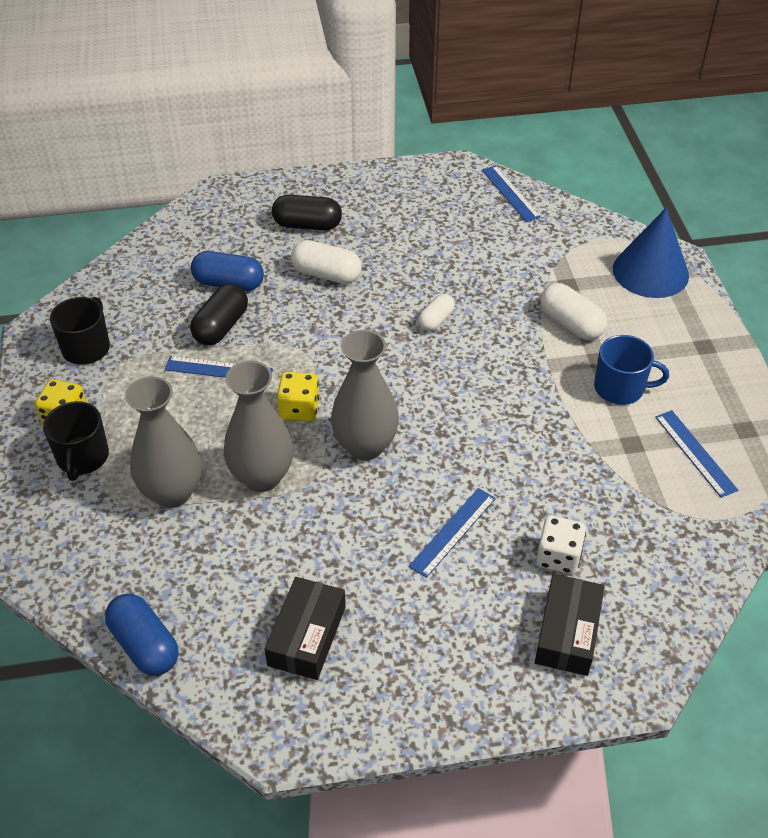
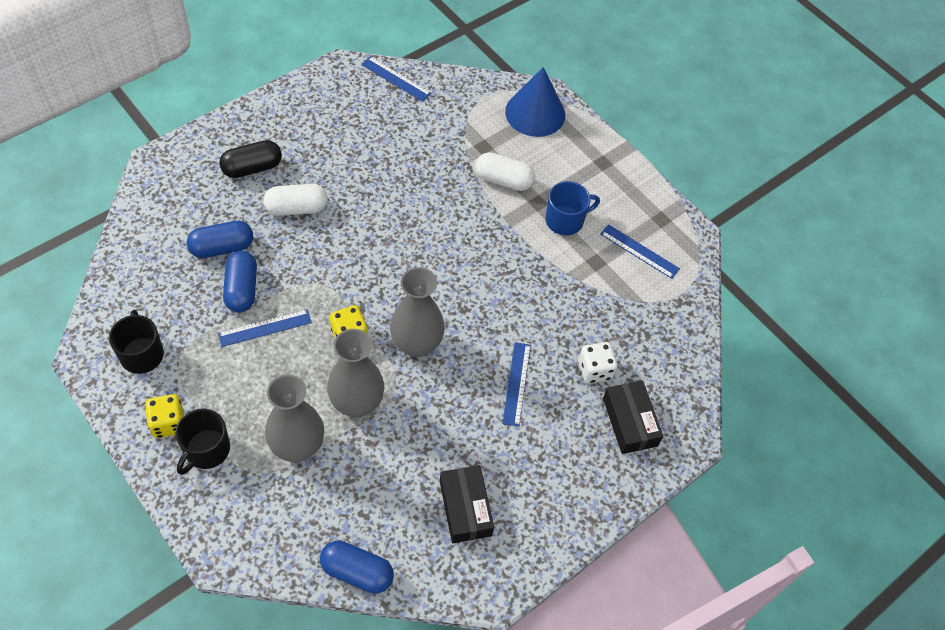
camera: 35 degrees left, 10 degrees up
(82, 457) = (206, 450): black mug -> black mug turned 60 degrees clockwise
(221, 326) = (242, 289): black capsule -> blue capsule
(436, 320) = (405, 216): white capsule -> none

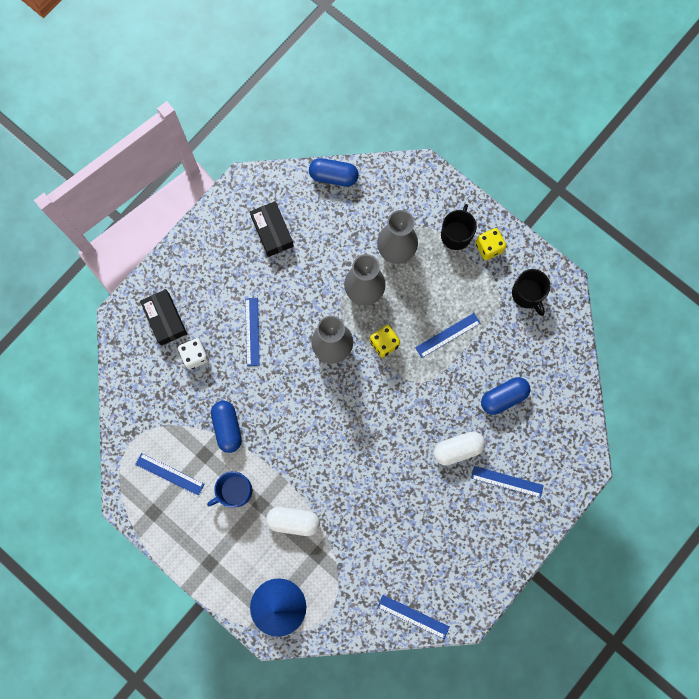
camera: 175 degrees right, 20 degrees up
(242, 289) = (475, 364): blue capsule -> blue capsule (227, 427)
(252, 168) = (507, 481): black capsule -> blue ruler

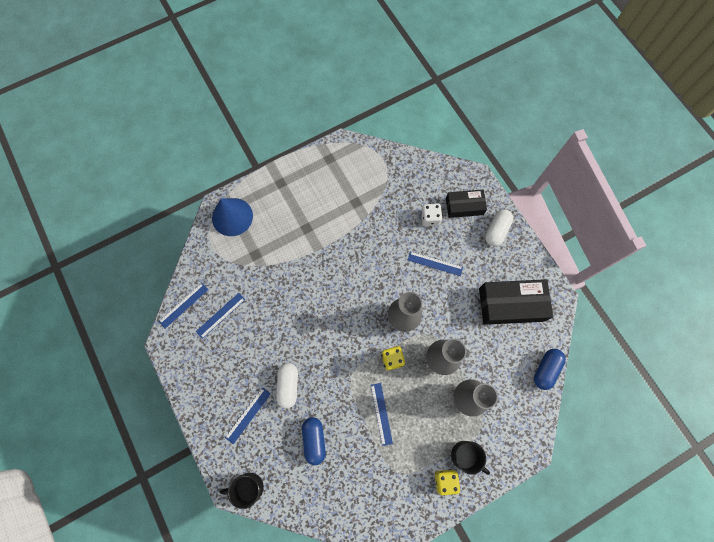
camera: 110 degrees right, 5 degrees down
(169, 474) = (351, 176): blue ruler -> blue ruler (220, 315)
(227, 427) = (369, 223): blue capsule -> none
(235, 491) = (322, 214): blue mug -> none
(272, 232) = (511, 304): black box -> black box, size x1.63
(293, 521) = (285, 246): white capsule -> white capsule (496, 231)
(527, 294) = (393, 498): black mug -> black mug (248, 487)

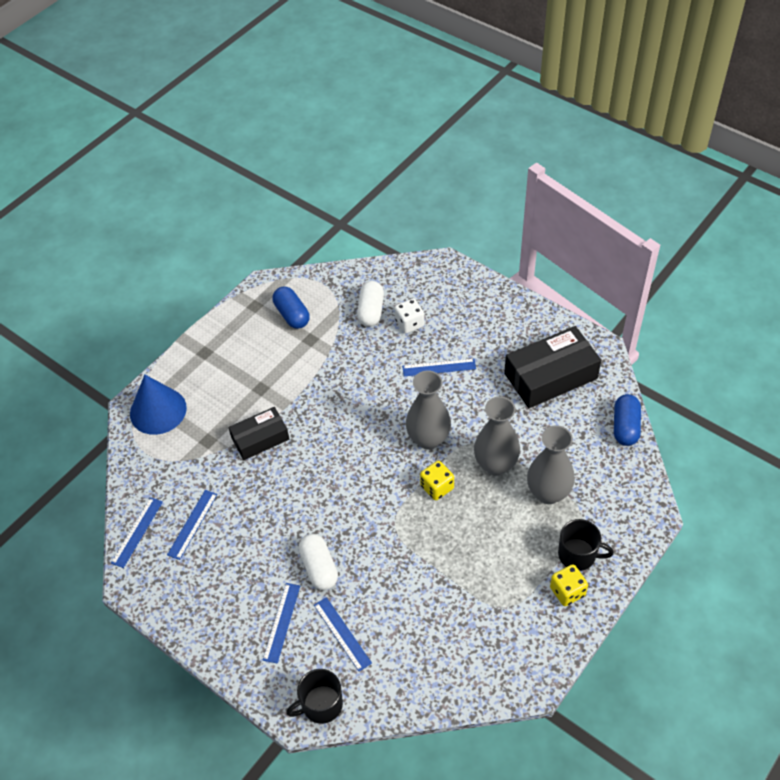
camera: 20 degrees left, 20 degrees down
(314, 440) = (382, 615): blue capsule -> blue capsule (292, 315)
(381, 413) = (453, 551): blue ruler -> blue ruler (342, 633)
(464, 206) = (444, 297): black box -> black box (260, 438)
(496, 231) = (495, 308): white capsule -> white capsule (371, 311)

